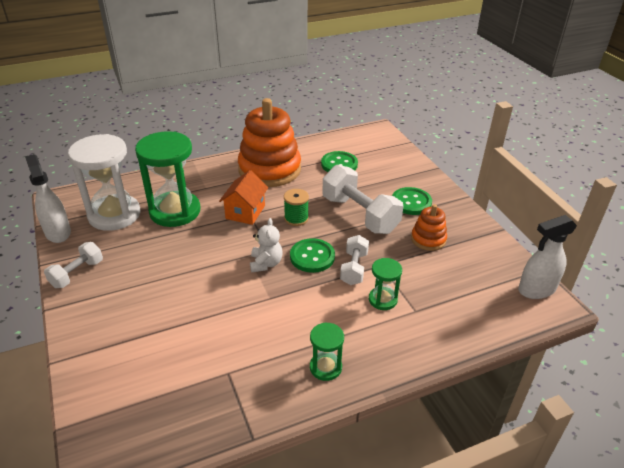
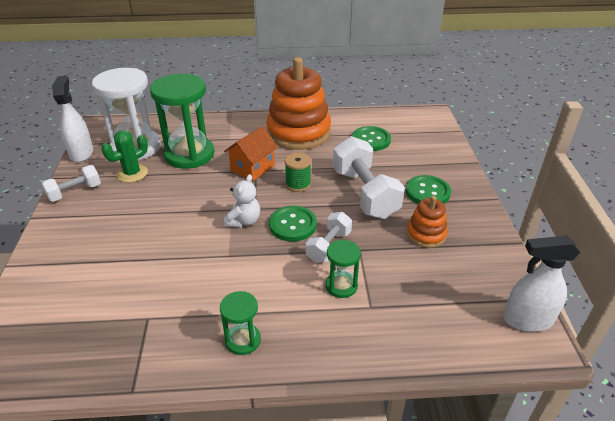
camera: 20 degrees right, 0 degrees up
(127, 242) = (132, 173): none -> green cactus

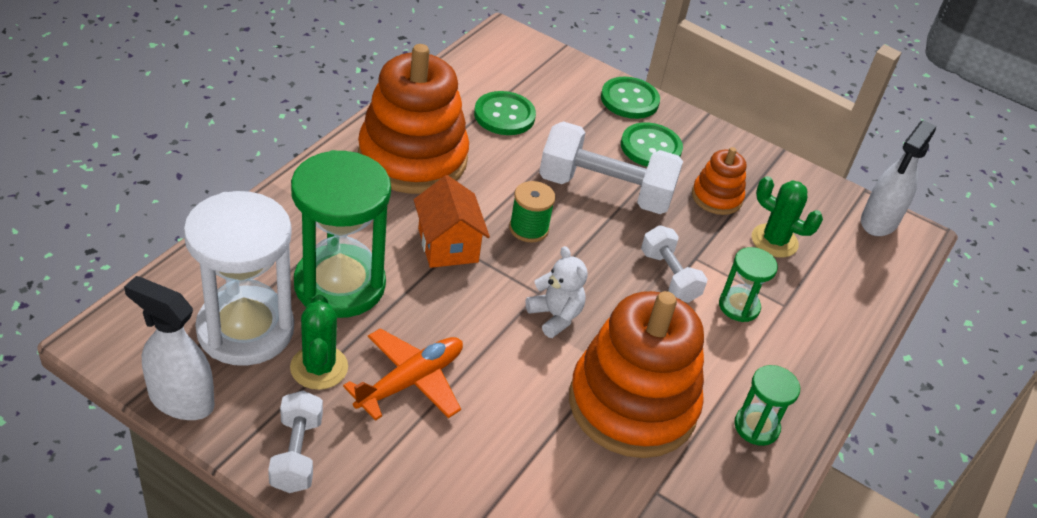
camera: 60 degrees left, 5 degrees up
(148, 200) = (410, 381): none -> orange plane
(207, 278) = (632, 404): none -> orange stacking toy
(292, 225) = (604, 280): green button -> green button (629, 100)
(424, 276) = (774, 241): none -> green cactus

